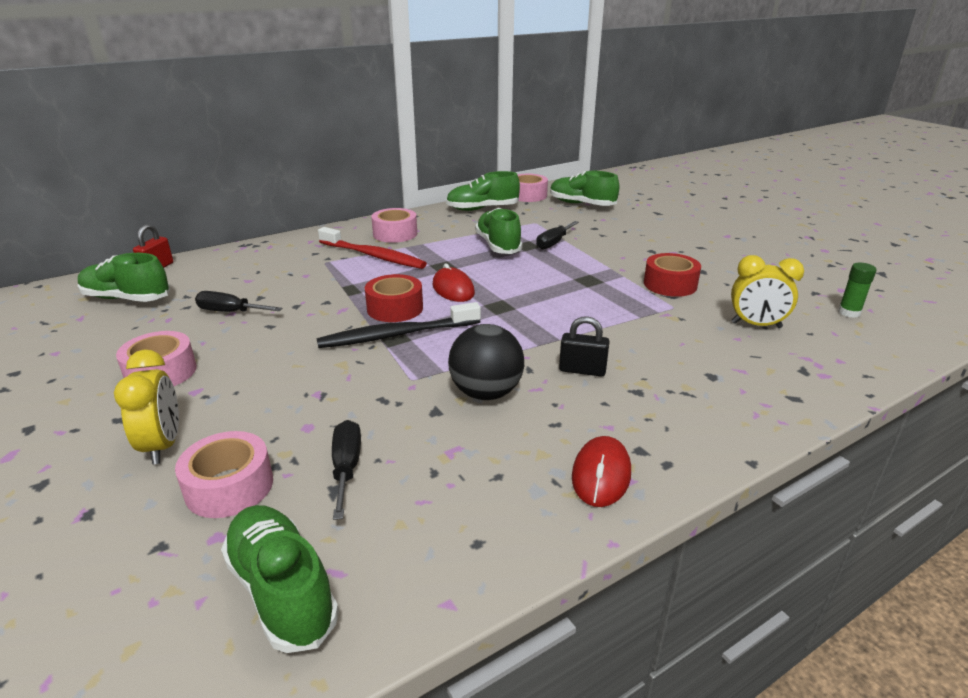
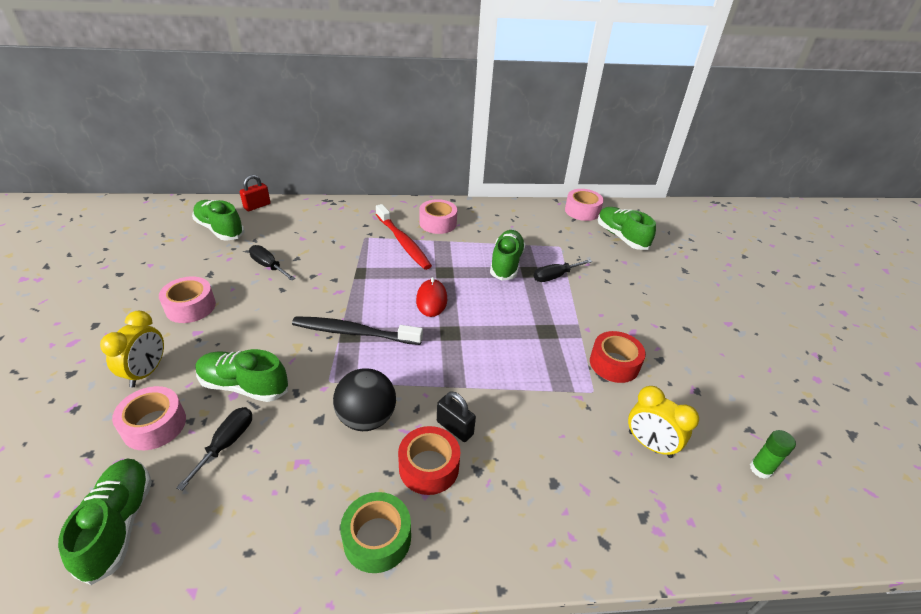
camera: 25 degrees right, 10 degrees up
(395, 308) = (374, 304): red tape -> red tape (429, 467)
(482, 209) = (529, 216): green shoe -> green shoe (244, 386)
(601, 475) = (377, 538): red mouse -> green tape

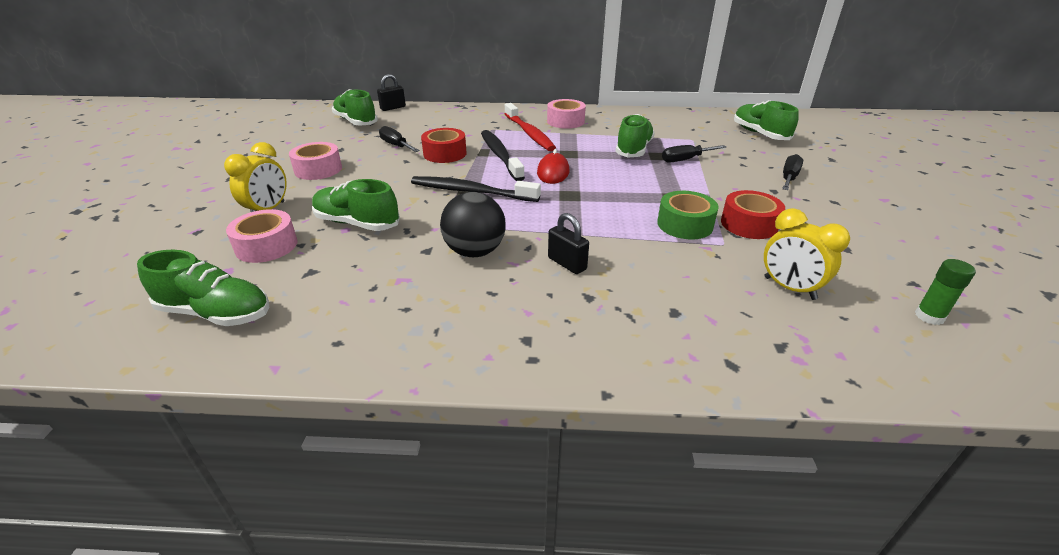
camera: 10 degrees right, 5 degrees down
(118, 525) = (216, 313): green shoe -> green shoe turned 105 degrees clockwise
(227, 443) = (332, 262): black screwdriver -> black screwdriver (789, 178)
(257, 206) = (393, 108): red padlock -> black padlock
(377, 277) = (500, 155): none -> black toothbrush
(377, 538) = (472, 342): green tape -> green tape (685, 224)
(429, 467) = (535, 291): red tape -> red tape (445, 154)
(582, 211) = (717, 116): pink tape -> none

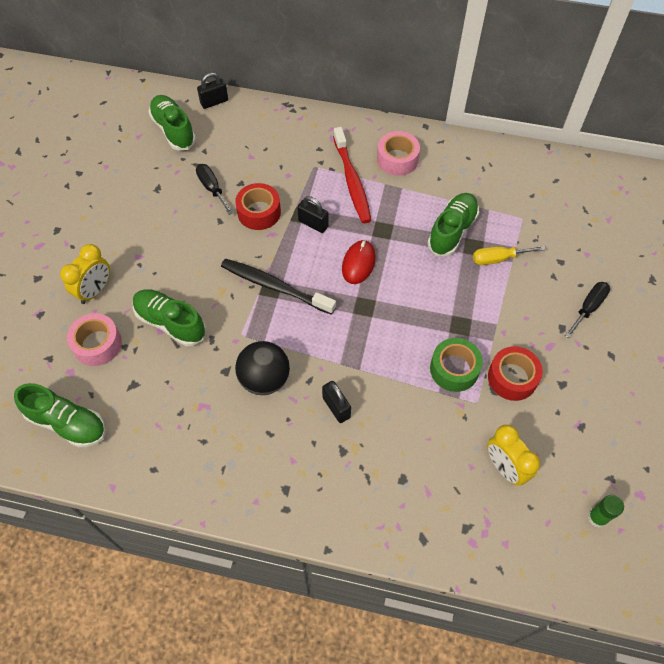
camera: 10 degrees right, 25 degrees up
(318, 169) = (136, 226): pink tape -> none
(500, 155) = (313, 224): black toothbrush -> black padlock
(685, 160) = (498, 259): black screwdriver -> yellow screwdriver
(760, 134) = (601, 217): green shoe -> none

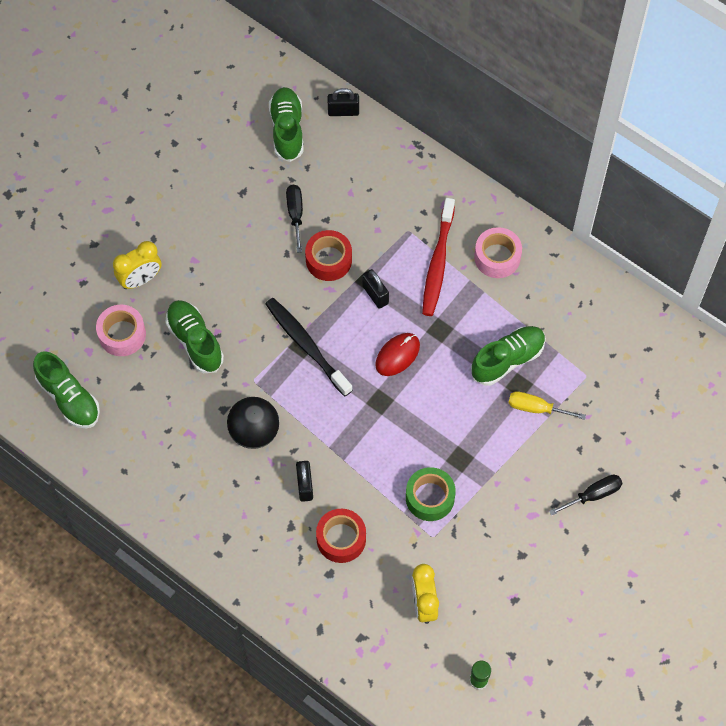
camera: 25 degrees right, 5 degrees up
(512, 378) = (478, 529): red tape -> red tape (341, 539)

